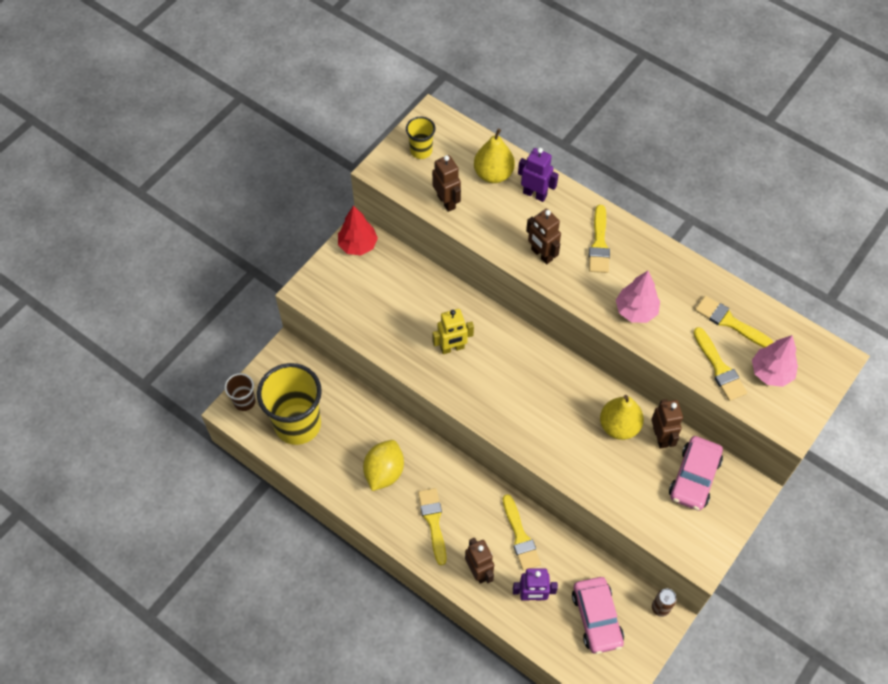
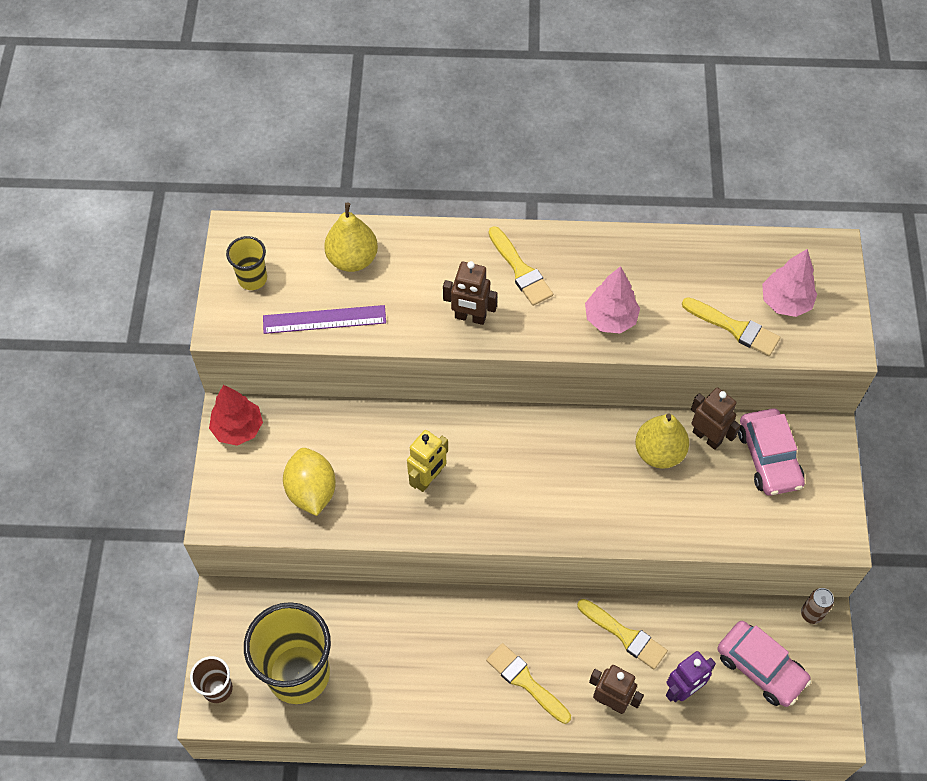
camera: 35 degrees left, 0 degrees up
(384, 472) = (433, 663): yellow lemon -> yellow lemon (311, 491)
(446, 202) = (324, 319): brown robot -> purple ruler
(535, 194) = (413, 255): purple robot -> none
(729, 322) = (708, 274): yellow brush -> none

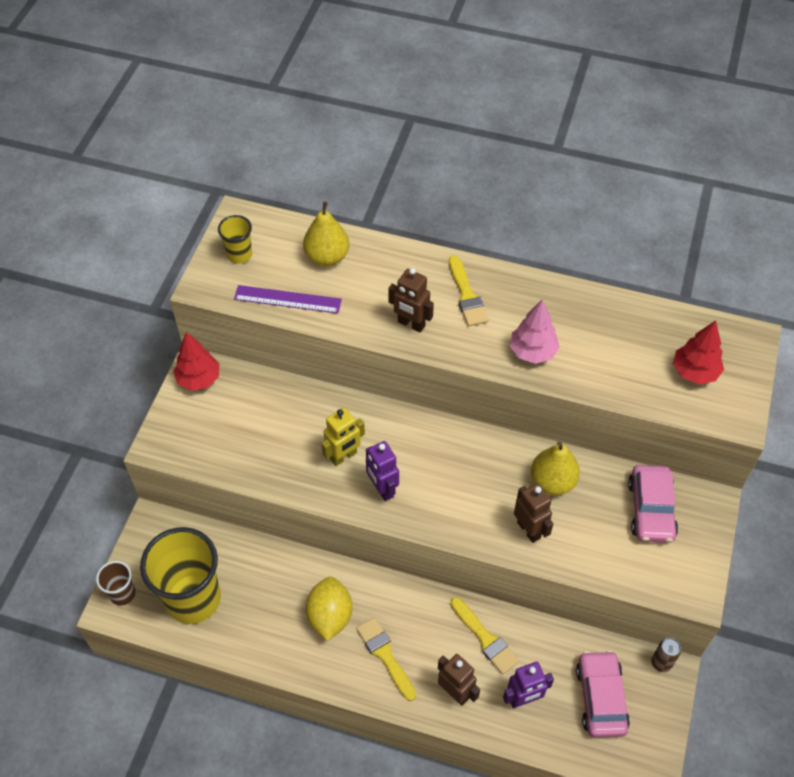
camera: 15 degrees right, 5 degrees down
(311, 491) = (242, 443): yellow lemon -> yellow lemon (330, 616)
(481, 505) = (382, 489): none -> purple robot
(707, 437) = (600, 478): brown robot -> brown robot (529, 530)
(735, 328) = (642, 383): yellow brush -> none
(760, 667) = (600, 698): pink car -> pink car turned 150 degrees counterclockwise
(785, 302) = (694, 372): pink tree -> red tree

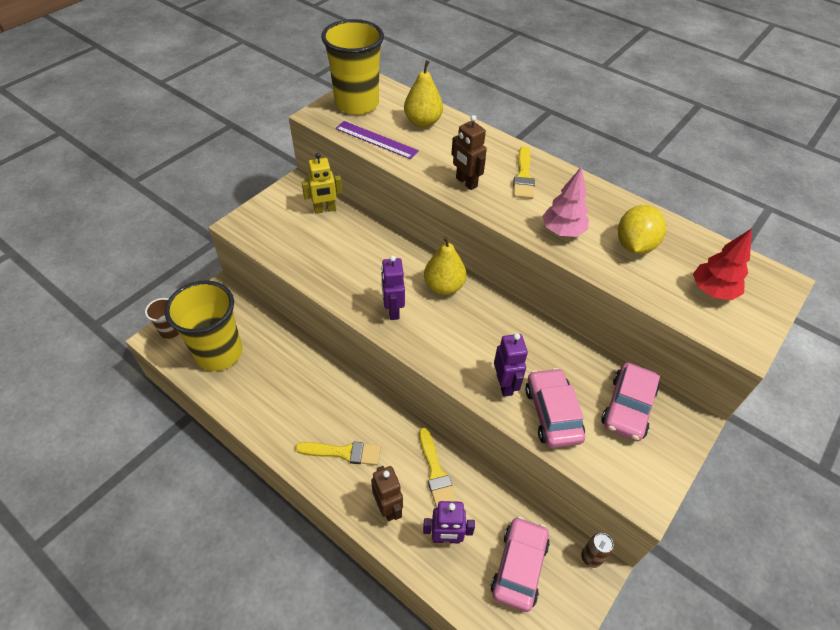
camera: 20 degrees right, 5 degrees down
(199, 379) = (295, 192): red tree -> none
(239, 255) = (357, 104): yellow cup -> yellow cup, size x2.11
(330, 616) = (315, 404): yellow lemon -> yellow lemon (634, 245)
(344, 456) = (374, 277): yellow robot -> yellow robot (325, 210)
(385, 655) = (343, 452): yellow brush -> yellow brush turned 105 degrees clockwise
(529, 530) = (505, 385): brown robot -> purple robot
(552, 481) = (543, 353): yellow pear -> yellow pear (444, 286)
(585, 543) = (552, 413): none -> pink car

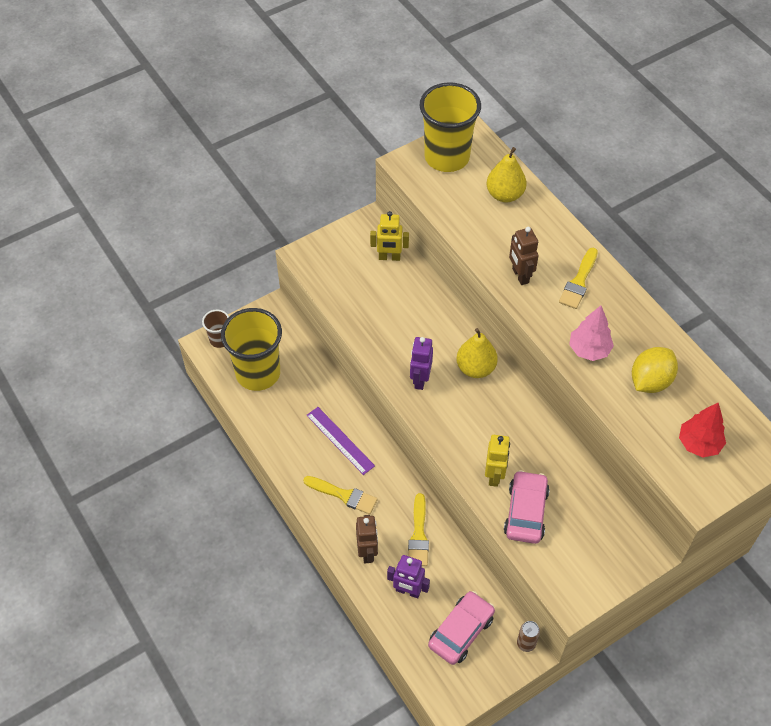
camera: 20 degrees right, 5 degrees up
(376, 140) = (451, 206): purple ruler -> purple ruler (340, 440)
(505, 385) = (494, 475): purple robot -> yellow robot
(628, 407) = (596, 526): pink car -> none

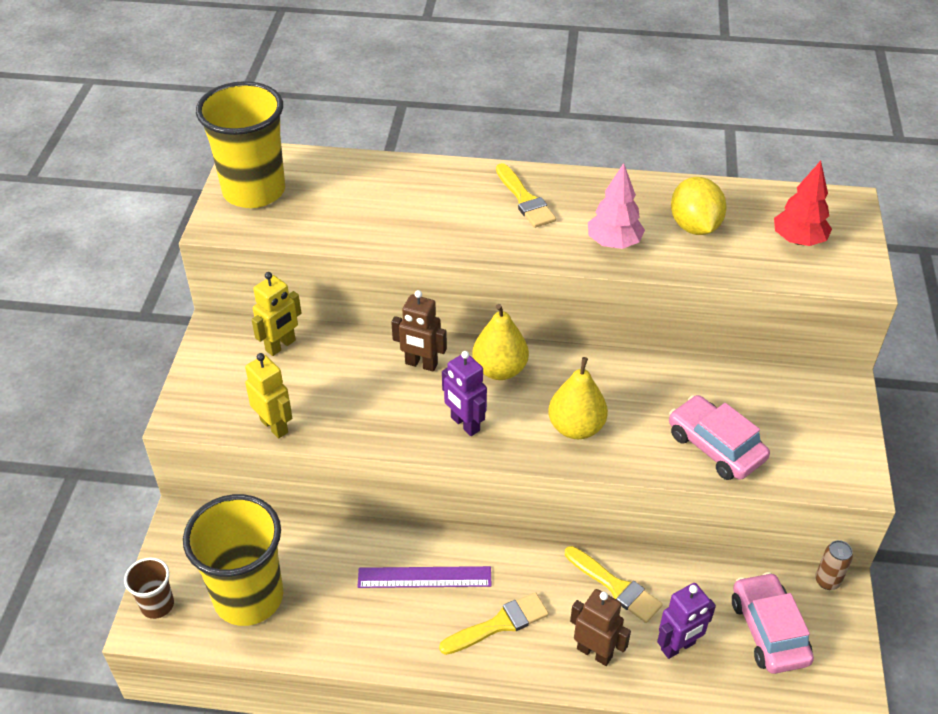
camera: 50 degrees left, 10 degrees down
(494, 475) = (647, 442): yellow robot -> yellow robot (274, 426)
(505, 195) = (356, 182): yellow pear -> yellow pear (576, 427)
(520, 275) = (468, 233): brown robot -> brown robot (421, 364)

